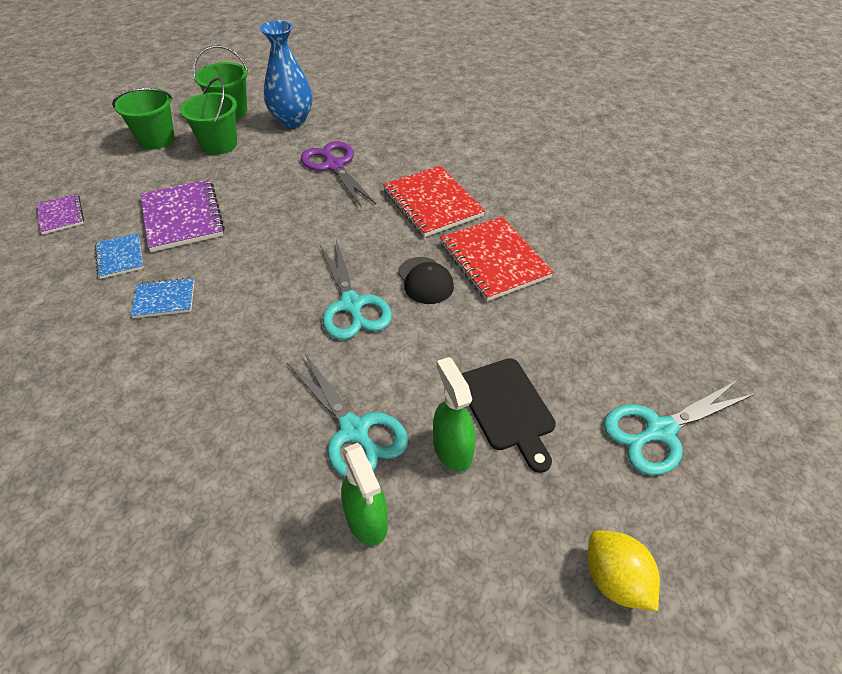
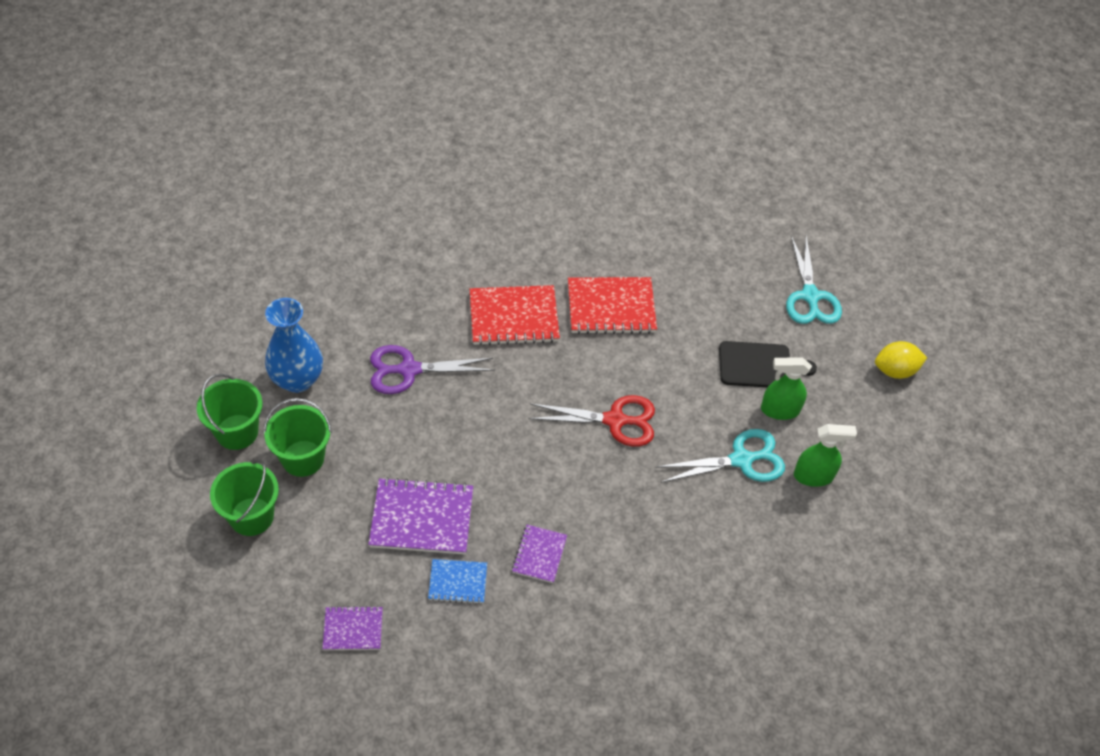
camera: 70 degrees left, 5 degrees up
(164, 299) = (539, 554): blue notebook -> purple notebook
(351, 305) = (615, 420): turquoise scissors -> red scissors
(425, 280) = (611, 361): black cap -> none

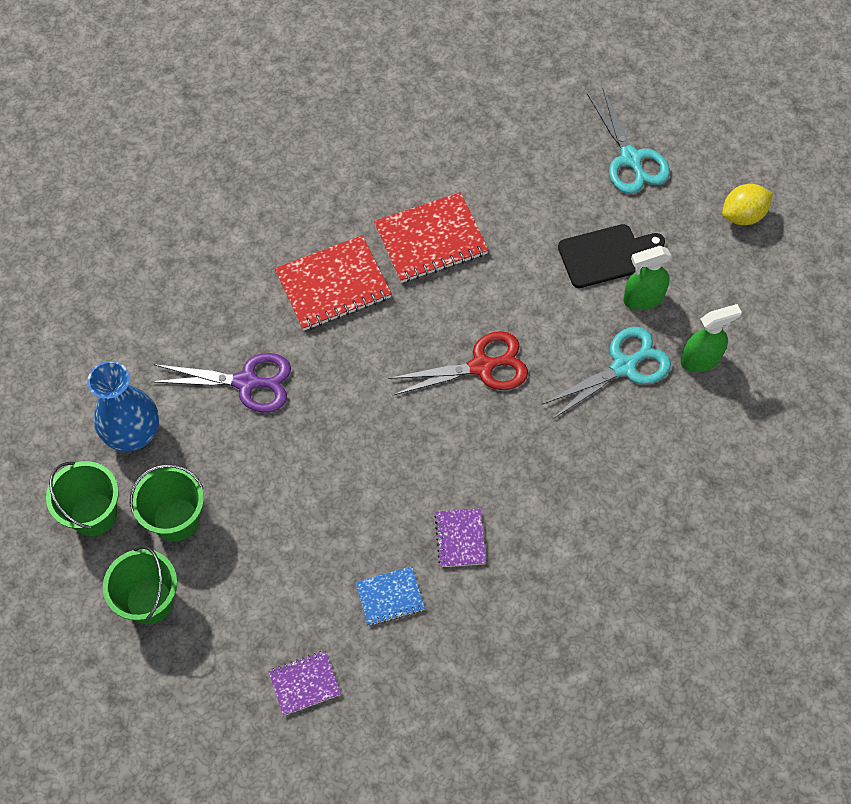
camera: 15 degrees left, 10 degrees up
(409, 370) = (246, 382): purple scissors -> purple scissors turned 150 degrees counterclockwise
(422, 518) = (326, 541): purple notebook -> none

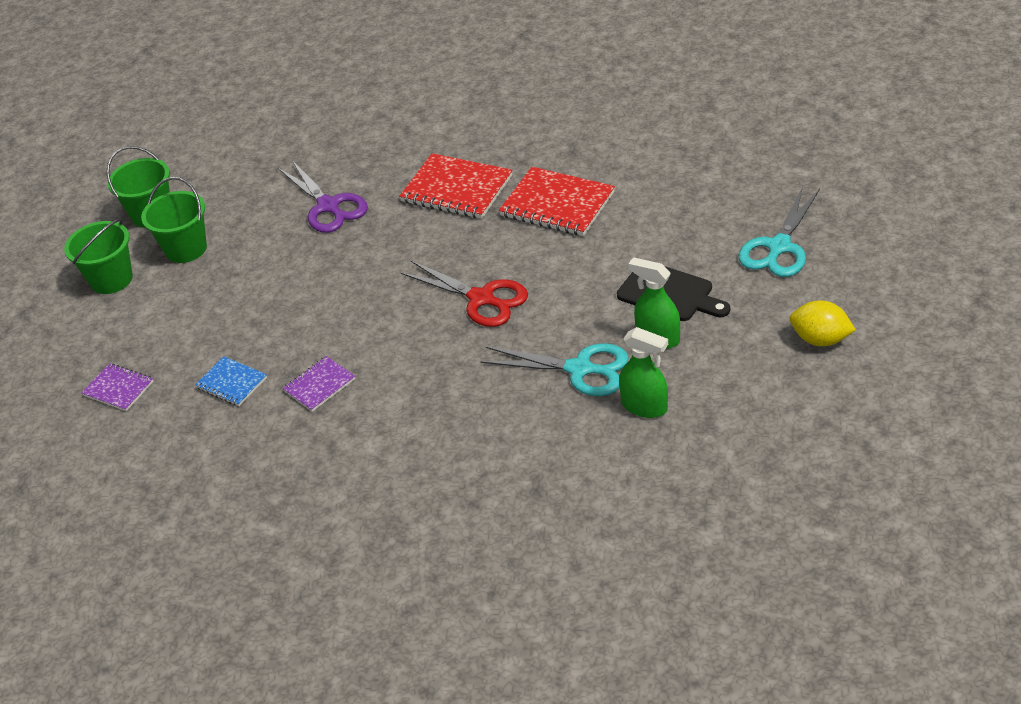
camera: 55 degrees right, 20 degrees down
(133, 433) = (230, 189): blue vase -> none

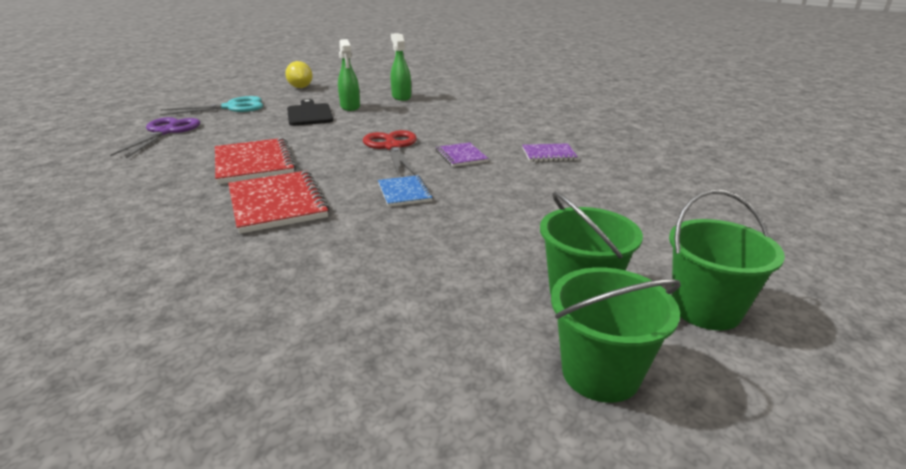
camera: 145 degrees left, 15 degrees down
(118, 388) = (723, 211): purple notebook -> purple notebook (461, 156)
(231, 383) = (613, 177): blue notebook -> blue notebook (404, 192)
(328, 206) = (385, 249): purple scissors -> purple scissors (165, 132)
(580, 369) = (402, 112): turquoise scissors -> none

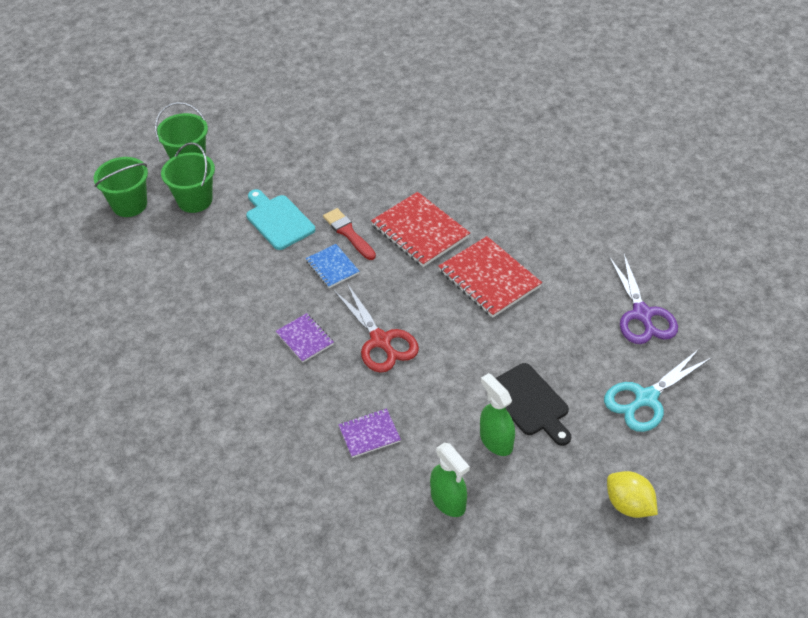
camera: 165 degrees right, 20 degrees up
(363, 216) = (348, 233): none -> red brush
(449, 243) = (278, 220): none -> turquoise cutting board
(548, 154) = (218, 364): purple notebook -> purple notebook (369, 434)

